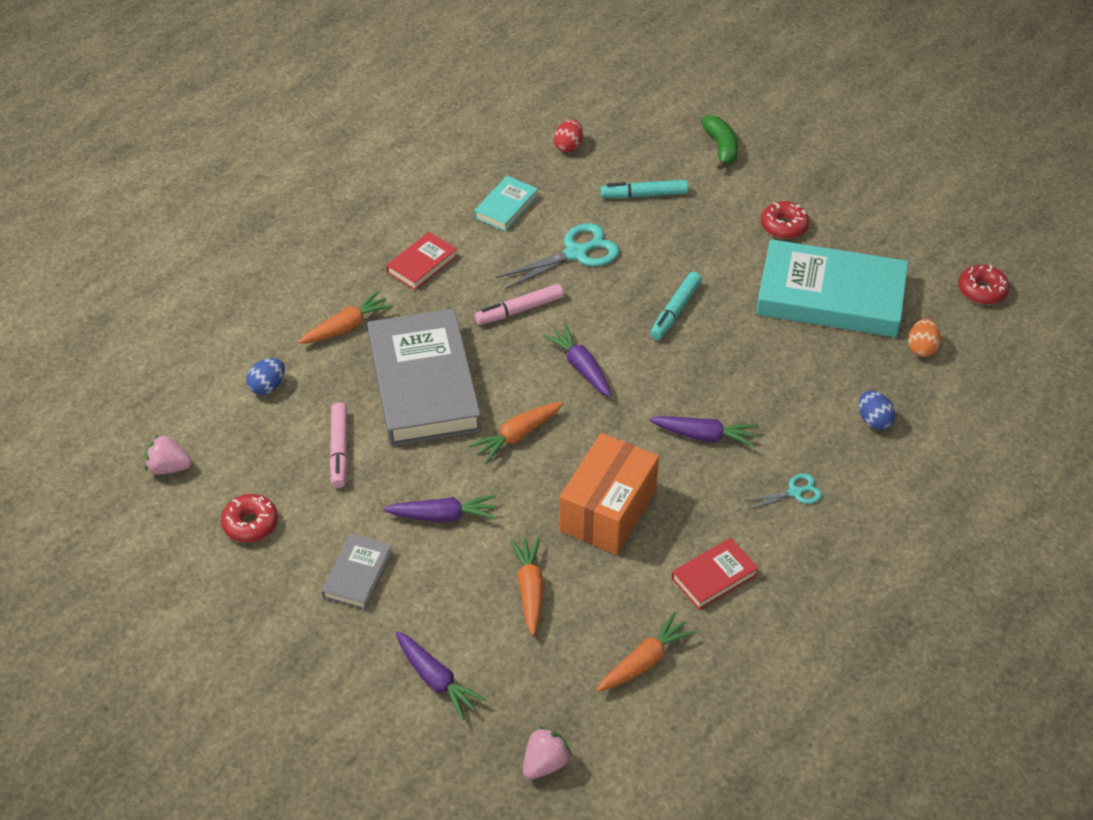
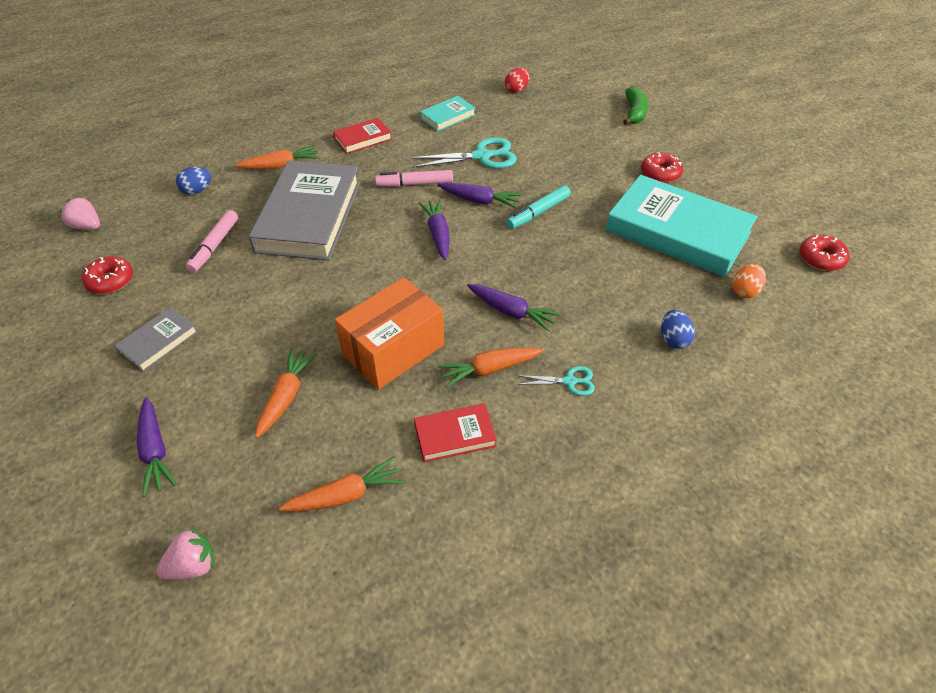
camera: 20 degrees right, 0 degrees up
(443, 516) = (257, 316): purple carrot -> purple carrot (479, 201)
(517, 436) = (355, 271): orange carrot -> orange carrot (489, 369)
(644, 195) = (557, 130): turquoise marker -> none

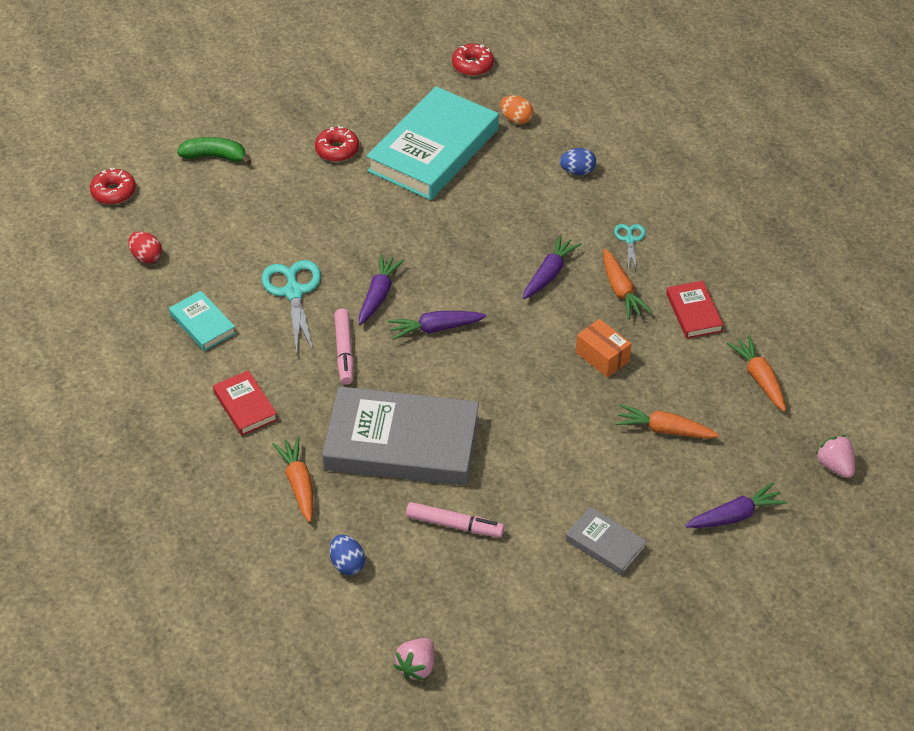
camera: 90 degrees left, 0 degrees up
(110, 281) = (515, 613): red donut -> red donut (114, 192)
(393, 350) = (602, 357): orange box -> orange box, size x0.56
(538, 212) = (400, 248): turquoise marker -> none

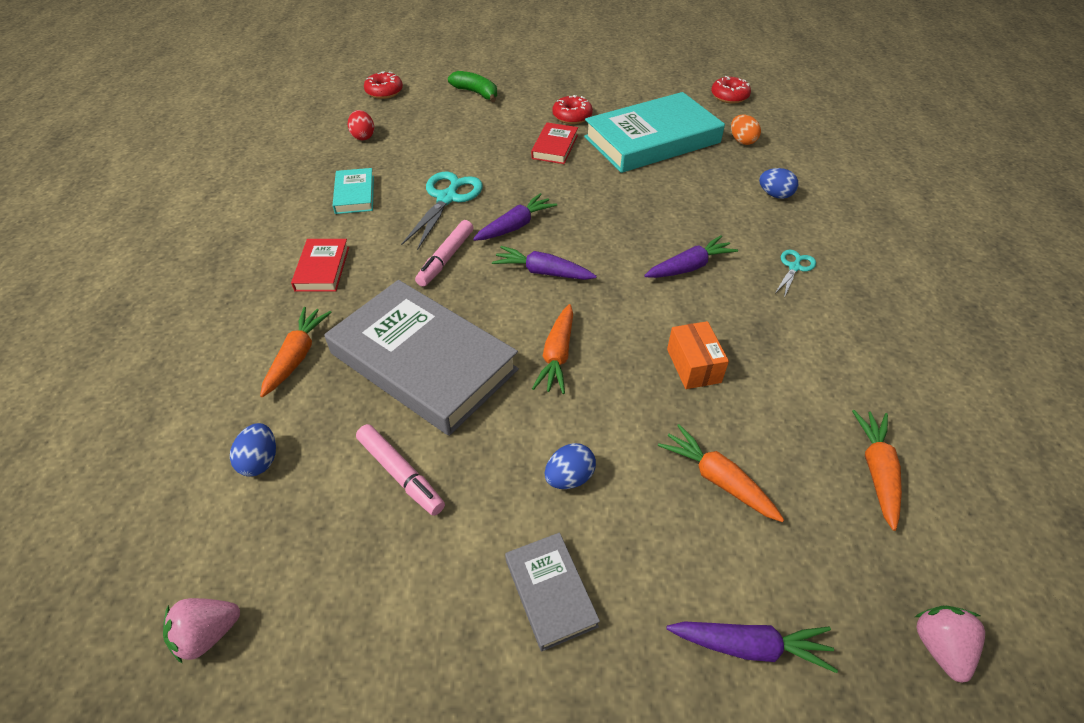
camera: 30 degrees right, 0 degrees up
(569, 474) = (569, 477): none -> blue egg
(621, 290) = (756, 309): orange carrot -> orange carrot (557, 355)
(694, 313) = (828, 363): red book -> red book (555, 147)

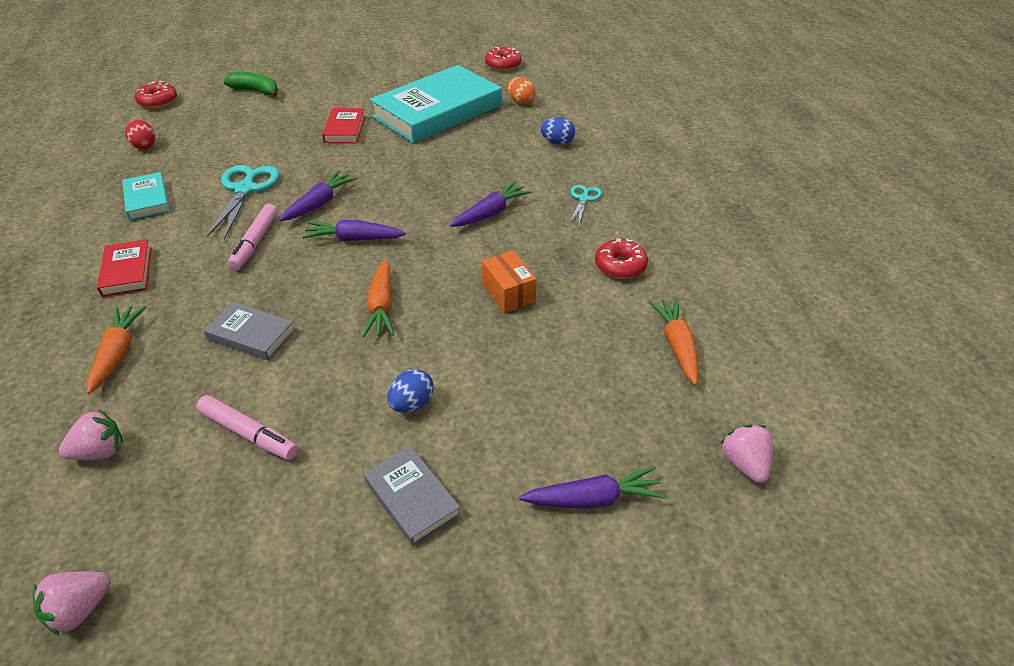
camera: 15 degrees left, 5 degrees down
(260, 461) = (100, 451): blue egg -> pink strawberry
(423, 361) = (251, 335): grey book -> grey book, size x0.46
(572, 116) = (356, 100): red donut -> red donut (620, 266)
(718, 479) = (545, 378): orange carrot -> none

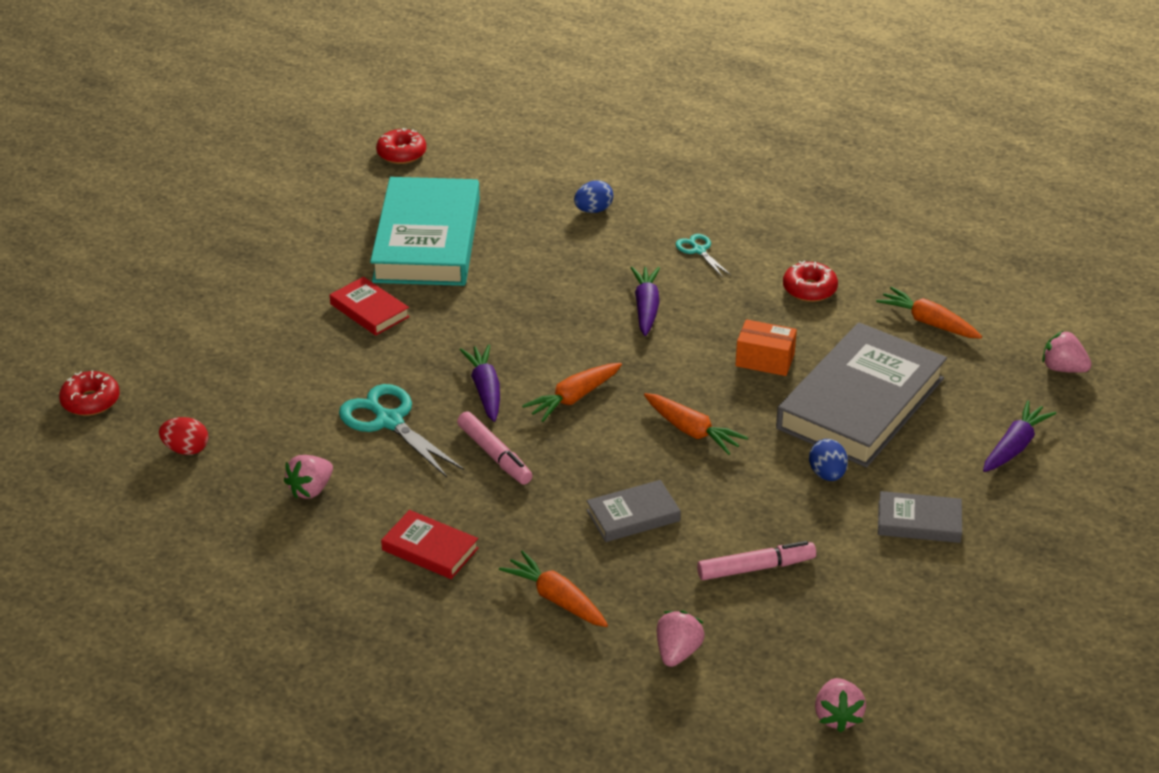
camera: 45 degrees left, 5 degrees down
(147, 200) = (311, 489): turquoise book -> pink strawberry
(256, 91) = (184, 326): green banana -> none
(354, 239) = (573, 398): purple carrot -> orange carrot
(521, 101) = (490, 186): orange egg -> none
(524, 369) = (860, 403): none -> grey book

